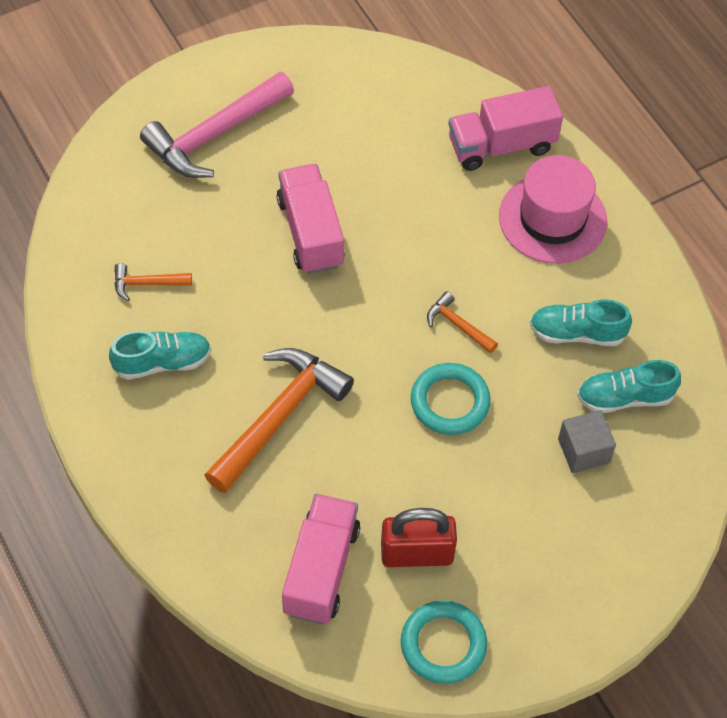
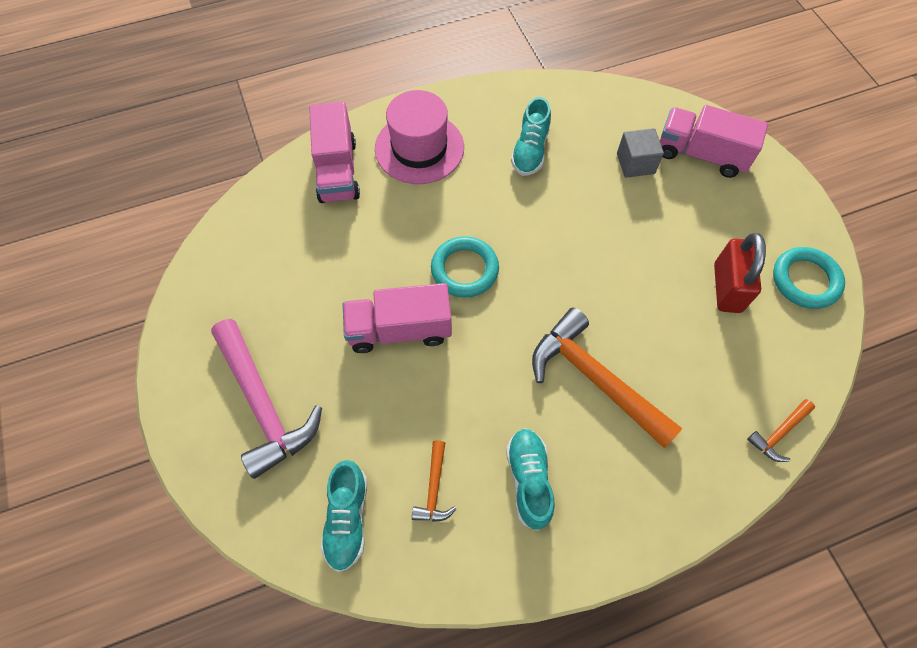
camera: 80 degrees left, 5 degrees up
(321, 570) = (746, 361): pink truck -> pink truck (701, 154)
(450, 402) = (587, 245): turquoise ring -> turquoise ring (464, 269)
(458, 325) = (513, 228): orange hammer -> orange hammer (779, 433)
(625, 397) = (590, 131): turquoise shoe -> turquoise shoe (347, 519)

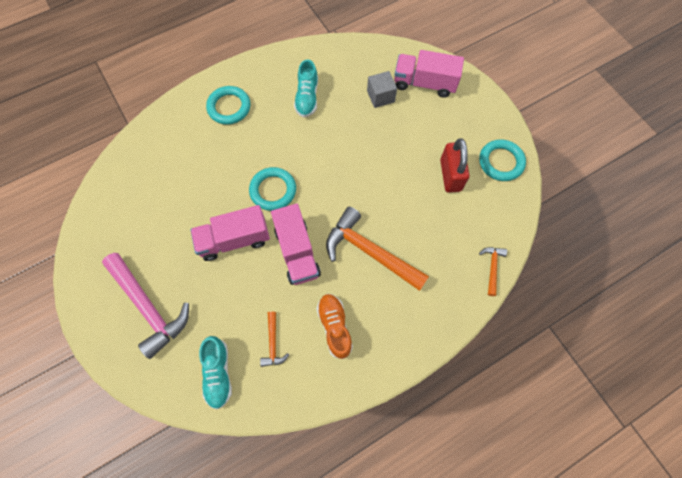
camera: 10 degrees left, 5 degrees up
(337, 171) = (173, 133): pink truck -> pink truck (297, 252)
(419, 148) = (229, 107): pink hat -> turquoise ring
(529, 480) = (334, 327): turquoise shoe -> orange shoe
(779, 433) = (492, 268): orange hammer -> orange hammer turned 150 degrees clockwise

